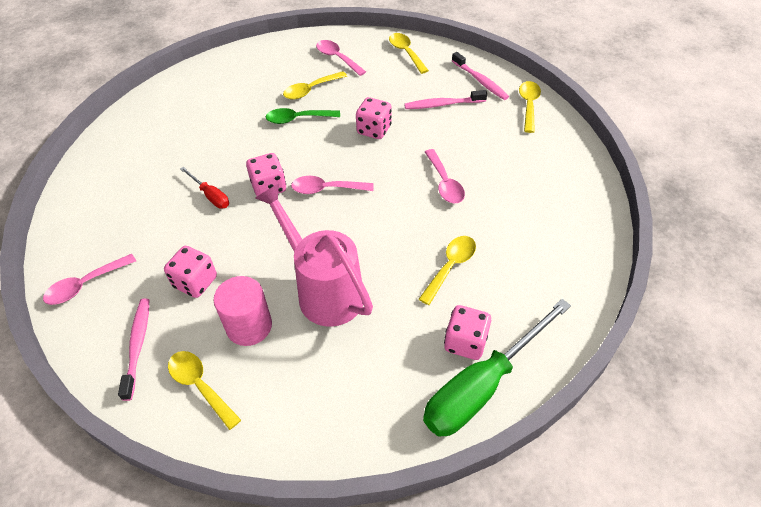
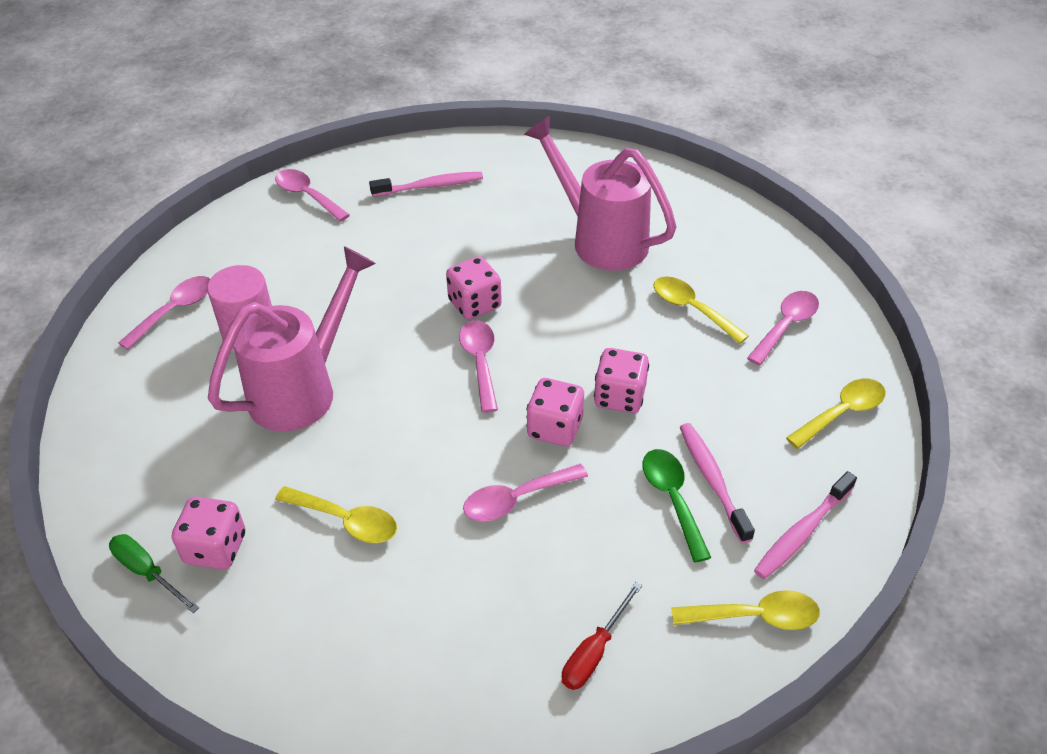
camera: 80 degrees right, 5 degrees down
(137, 346) = (227, 253): pink toothbrush -> pink toothbrush (429, 186)
(195, 282) = (312, 275): pink dice -> pink dice (555, 428)
(200, 385) = (175, 310): yellow spoon -> pink spoon
(210, 195) = (451, 255): red screwdriver -> red screwdriver (594, 651)
(229, 118) = (601, 239): none -> pink watering can
(297, 119) = (619, 307): green spoon -> green spoon (672, 499)
(483, 385) = (148, 572): green screwdriver -> green screwdriver, size x0.47

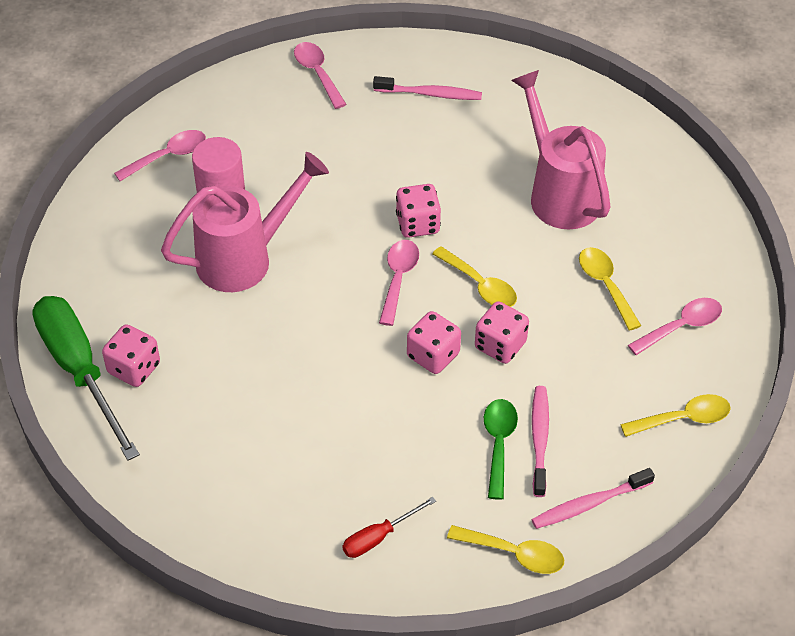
camera: 20 degrees right, 5 degrees up
(148, 572) = (80, 371): green screwdriver -> green screwdriver, size x2.14
(346, 521) = (237, 378): yellow spoon -> yellow spoon (480, 285)
(516, 499) = (374, 404): pink spoon -> none

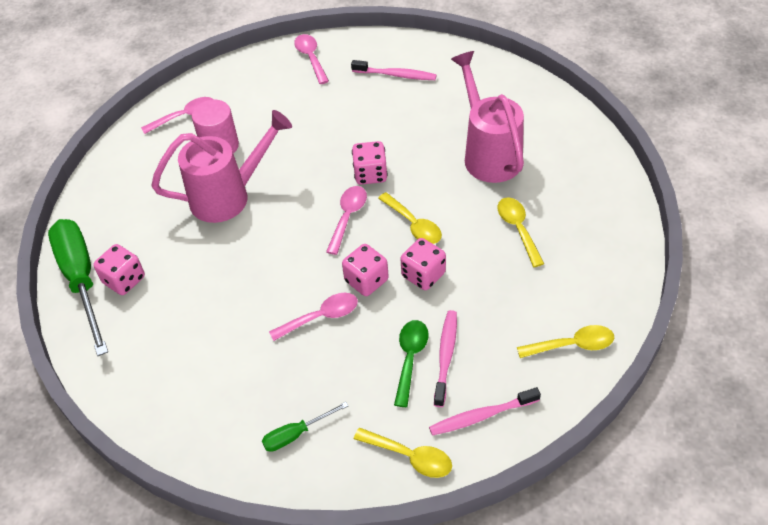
camera: 10 degrees right, 0 degrees up
(379, 537) = (296, 434): red screwdriver -> green screwdriver
(681, 326) = (579, 266): pink spoon -> pink spoon (321, 317)

